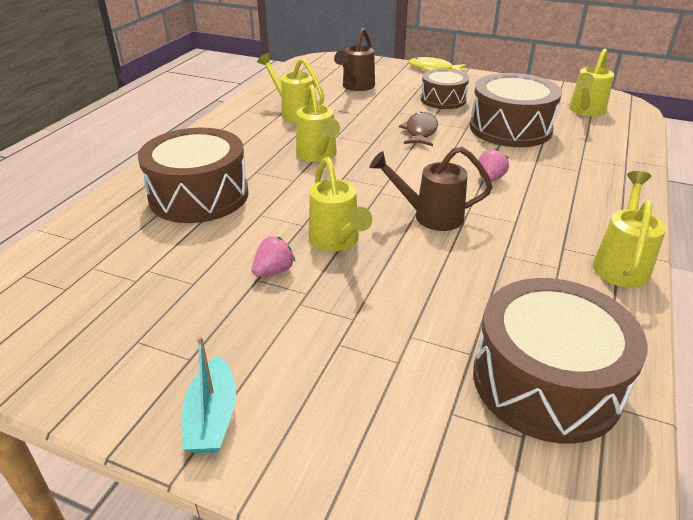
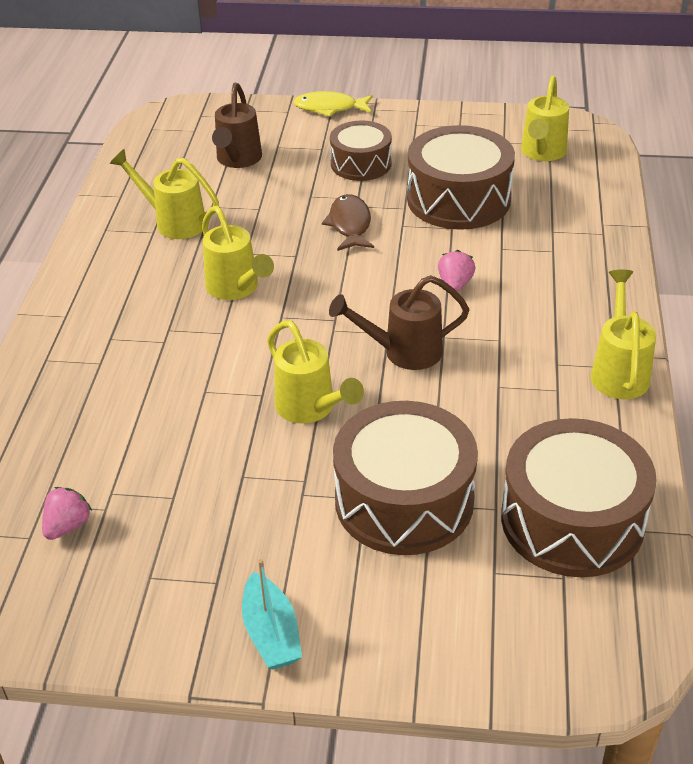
camera: 15 degrees left, 5 degrees up
(199, 195) = (116, 380): brown drum -> brown drum (404, 500)
(274, 271) = (256, 462): pink strawberry -> pink strawberry (68, 526)

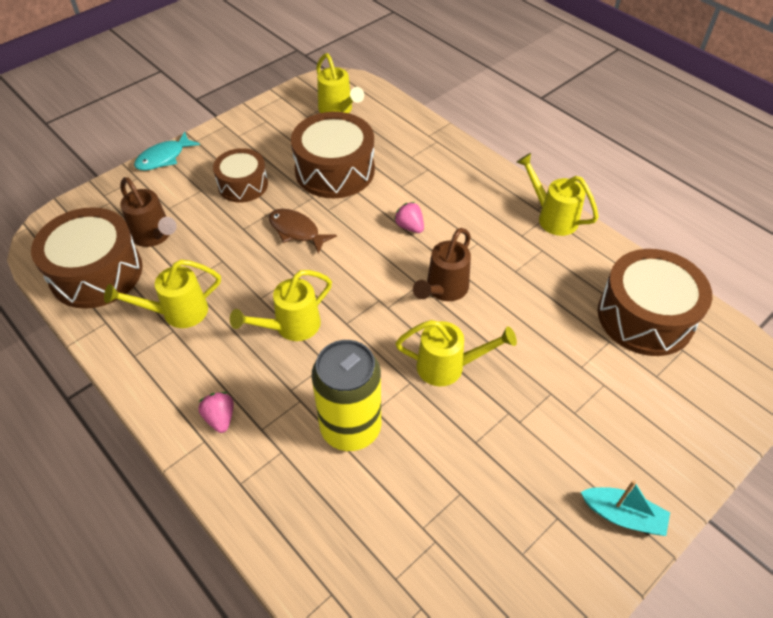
camera: 50 degrees left, 10 degrees up
(68, 526) = (431, 575): pink strawberry -> pink strawberry (220, 418)
(169, 387) = (350, 427): none -> yellow can
(236, 288) = (291, 327): yellow watering can -> yellow watering can turned 135 degrees clockwise
(329, 108) = (164, 158): yellow fish -> turquoise fish
(404, 500) = (568, 376): brown drum -> brown drum (96, 272)

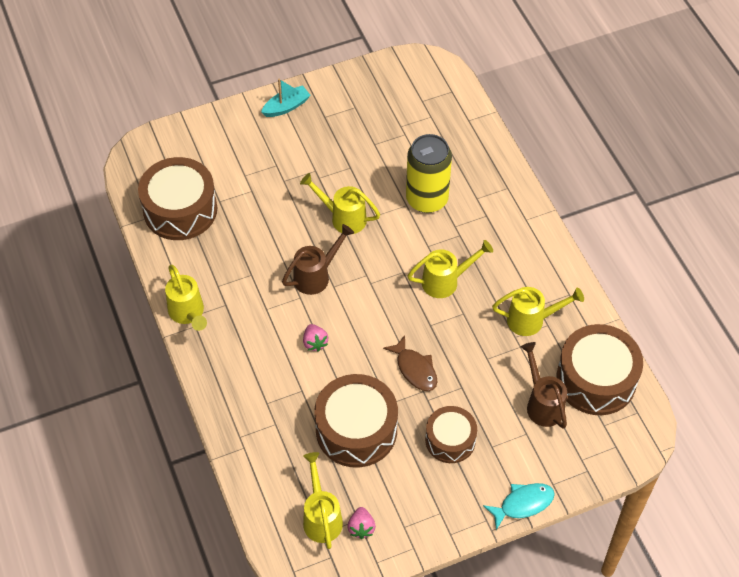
camera: 160 degrees left, 5 degrees up
(220, 418) = (512, 230): pink strawberry -> pink strawberry (361, 528)
(623, 515) = (286, 107): turquoise boat -> turquoise boat turned 105 degrees clockwise

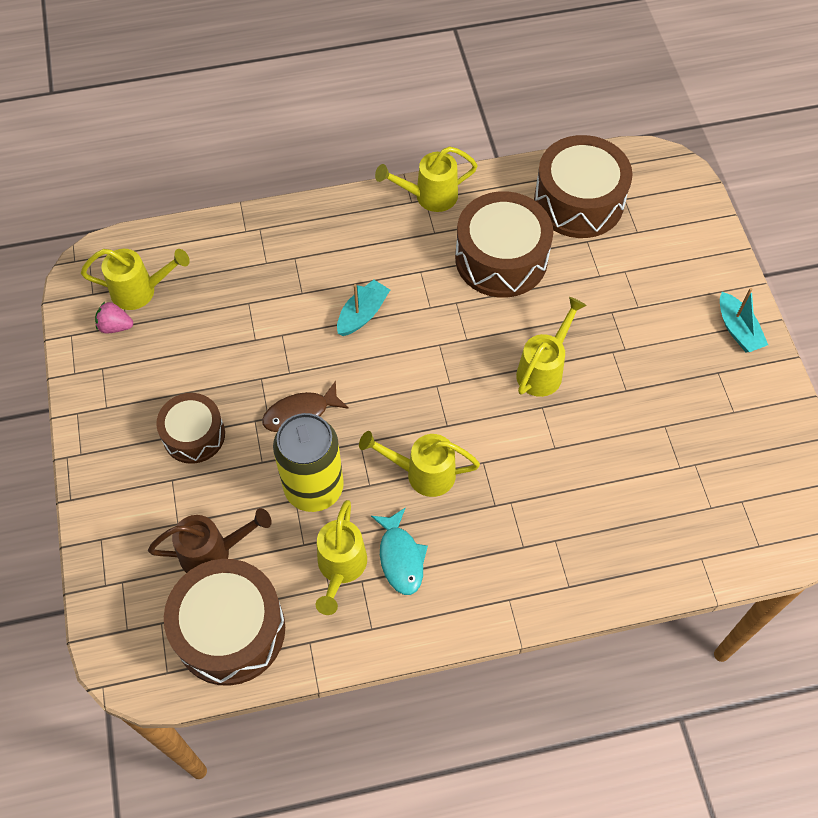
camera: 100 degrees right, 5 degrees up
(315, 343) = (362, 314): pink strawberry -> turquoise boat
(316, 276) = (458, 328): brown watering can -> none
(356, 430) = (236, 339): brown drum -> brown drum (501, 258)
(427, 199) = (561, 475): yellow can -> yellow can (314, 487)
(445, 281) = (422, 473): yellow watering can -> yellow watering can turned 105 degrees clockwise
(523, 504) = (86, 498): turquoise fish -> turquoise fish (400, 557)

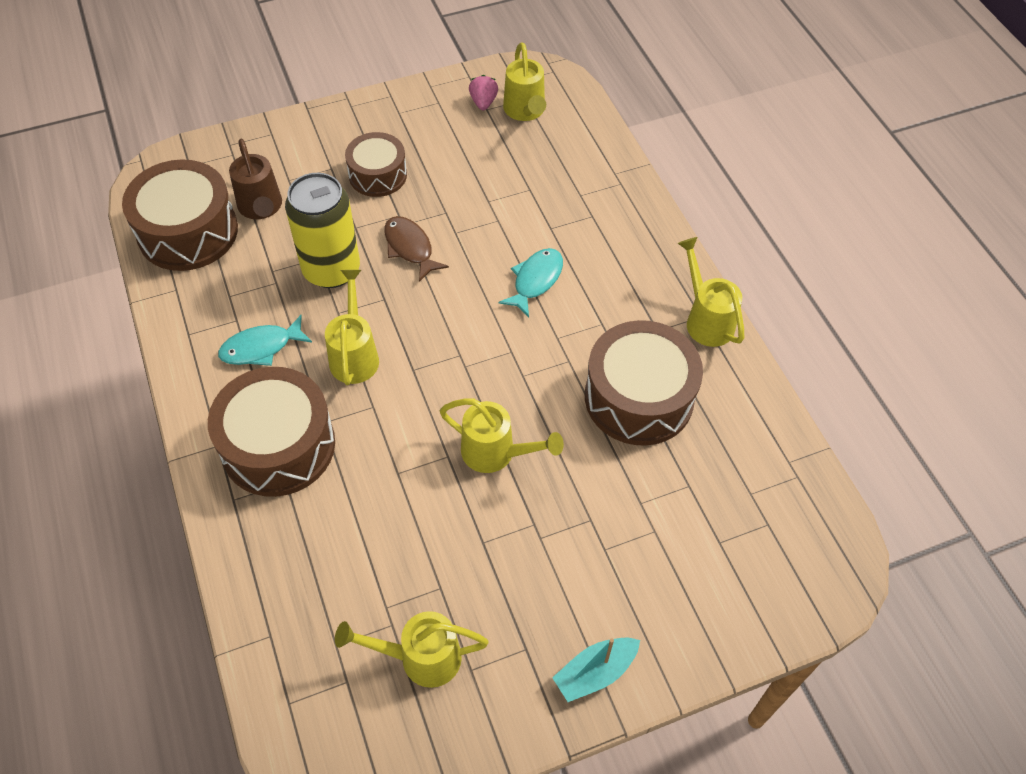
camera: 80 degrees right, 5 degrees down
(340, 568) = (249, 302): yellow watering can -> yellow watering can (420, 658)
(362, 314) = (535, 280): turquoise boat -> turquoise fish
(578, 201) = (747, 472): brown drum -> brown drum (278, 445)

